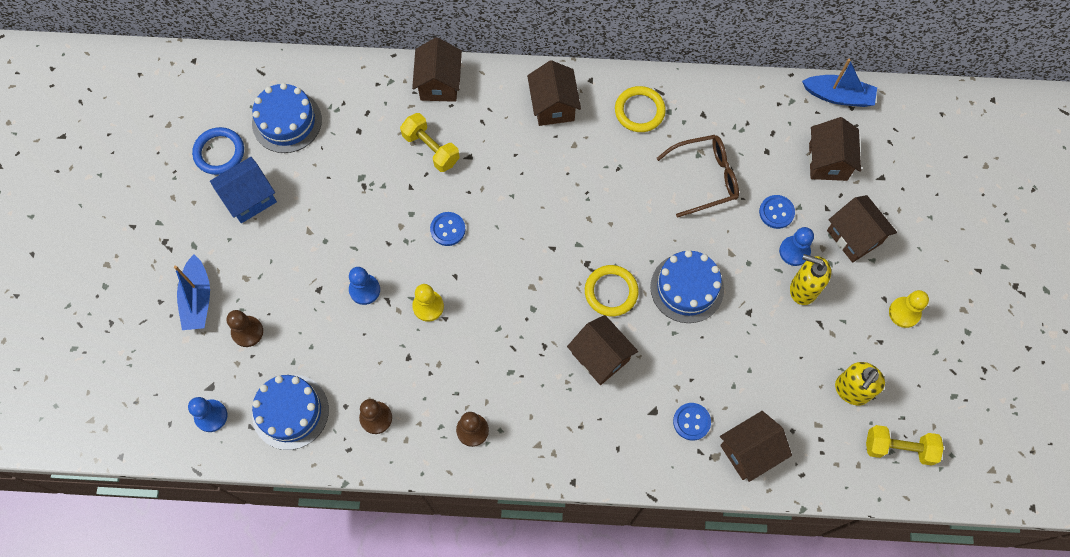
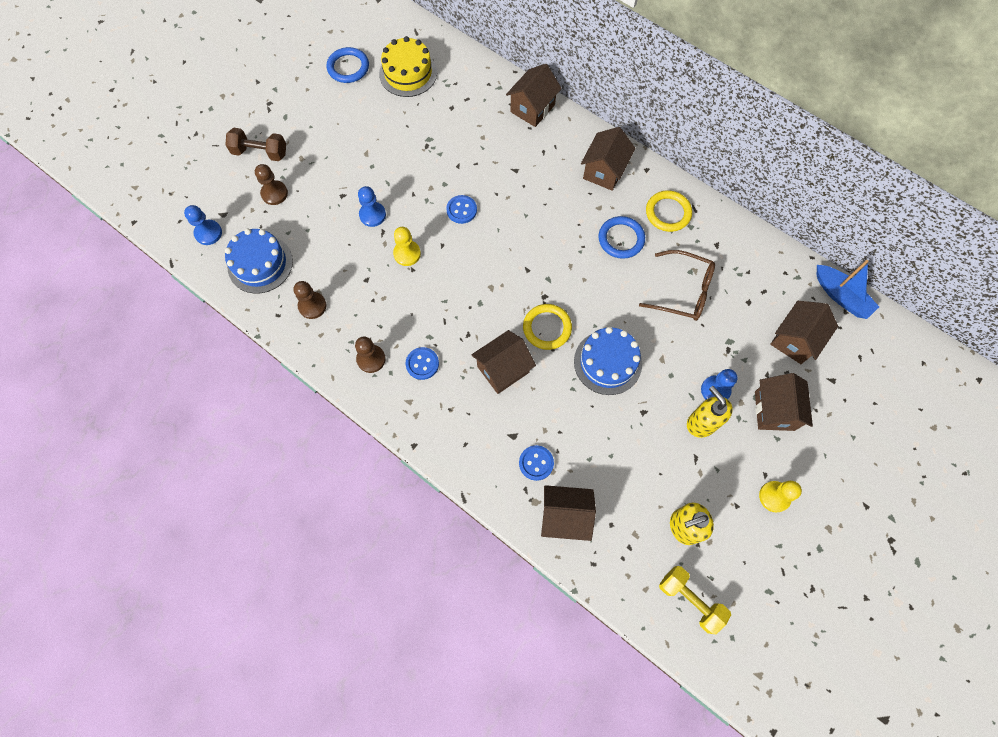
camera: 35 degrees right, 0 degrees up
(198, 299) = (260, 152): blue boat -> brown dumbbell
(250, 198) = (344, 108): blue house -> none
(287, 121) = (408, 73): blue cake -> yellow cake
(431, 149) = (492, 148): yellow dumbbell -> none
(600, 357) = (503, 369): brown house -> brown house turned 60 degrees clockwise
(616, 163) = (621, 239): none -> blue ring
(776, 212) = (722, 352): blue button -> blue button (422, 364)

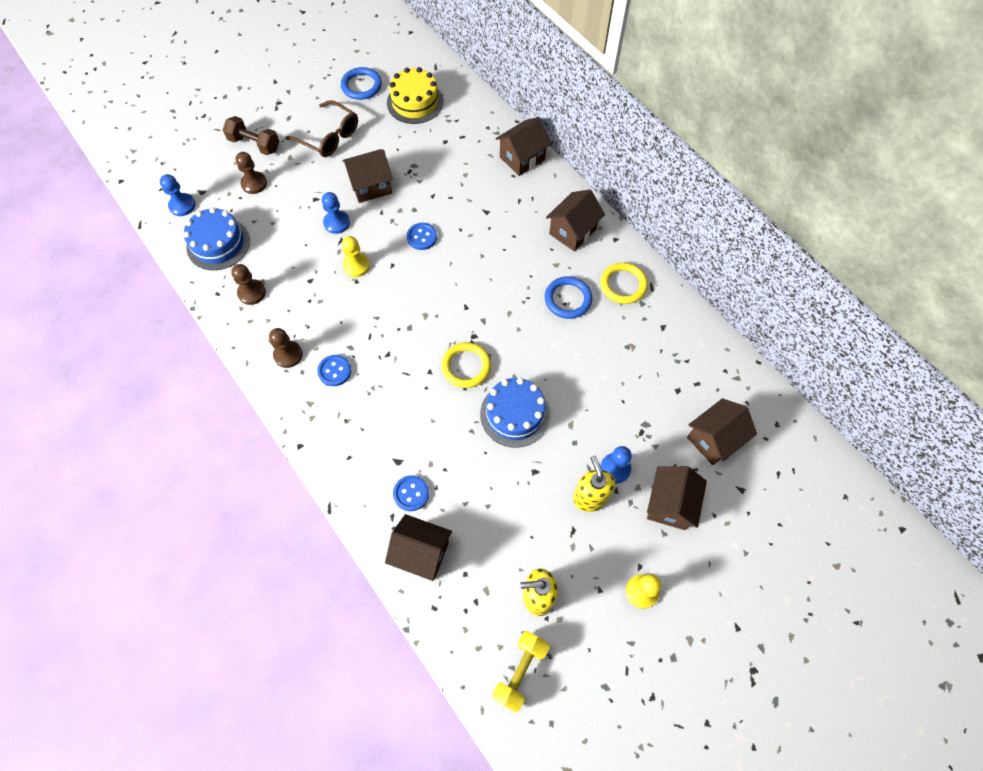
camera: 15 degrees right, 5 degrees down
(503, 369) = (410, 395): brown house -> brown house (371, 186)
(683, 291) = (614, 364): brown glasses -> brown glasses (329, 137)
(690, 599) = (520, 671): yellow dumbbell -> yellow dumbbell turned 60 degrees clockwise
(840, 296) = (776, 408): blue boat -> none

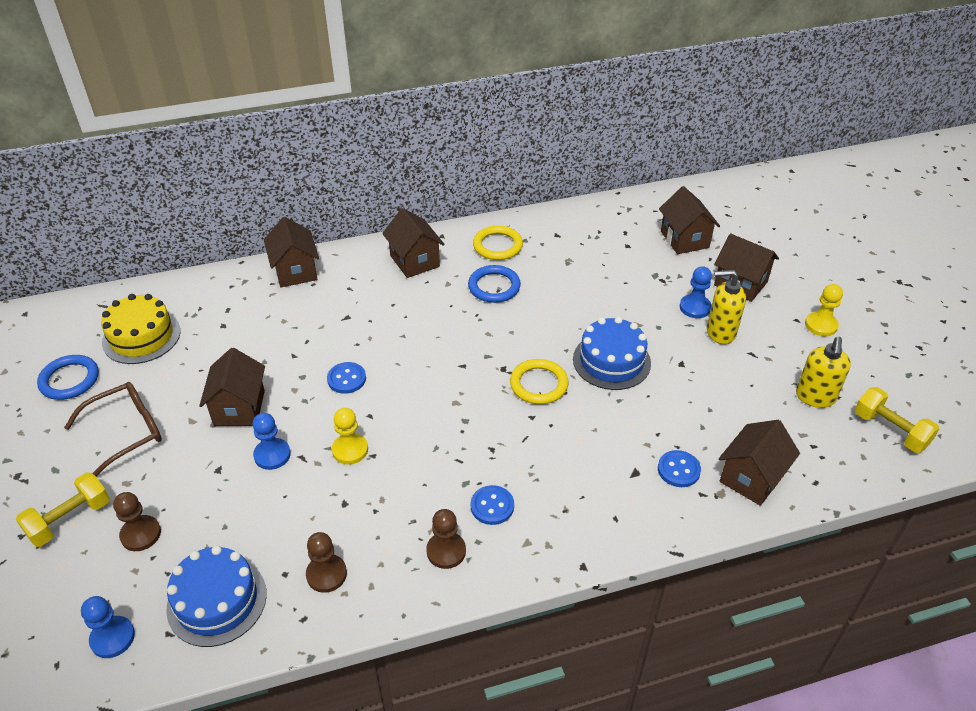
camera: 70 degrees left, 20 degrees down
(254, 144) = (70, 519): brown dumbbell -> yellow dumbbell

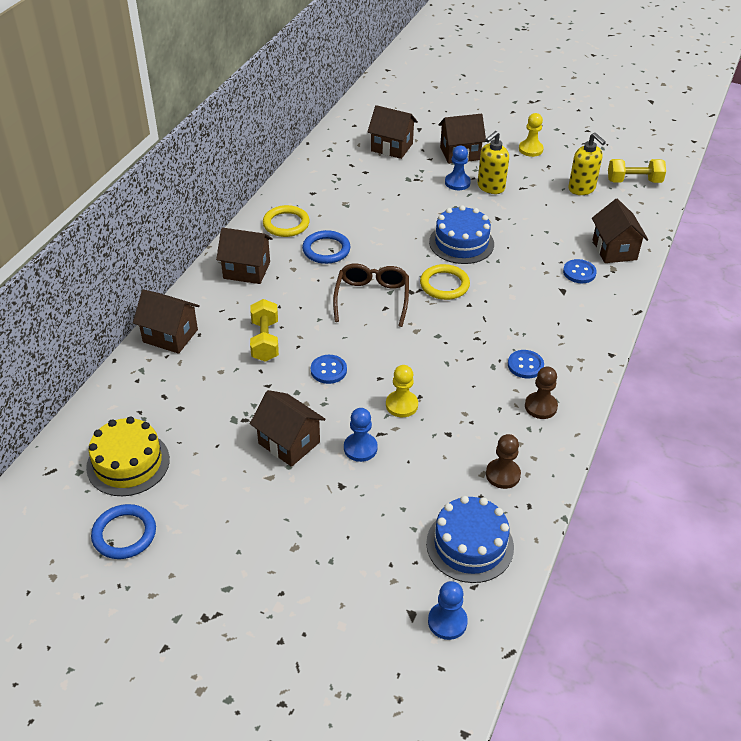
camera: 50 degrees left, 0 degrees up
(70, 519) = (297, 600): yellow dumbbell -> yellow dumbbell (265, 341)
(126, 432) = (236, 523): brown glasses -> brown glasses (372, 298)
(141, 534) = (360, 561): brown pawn -> none

